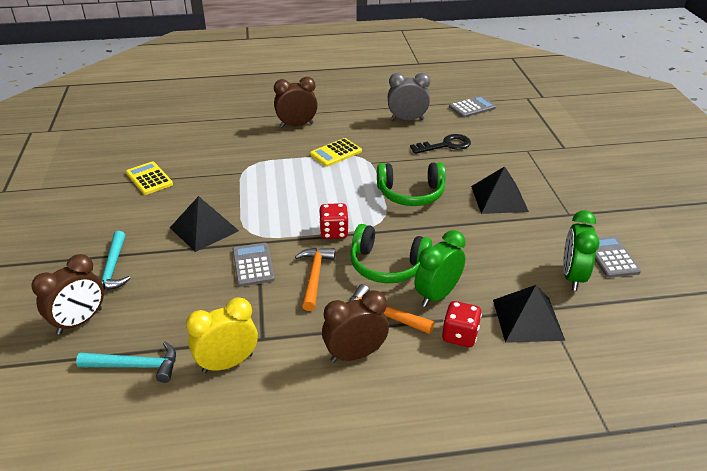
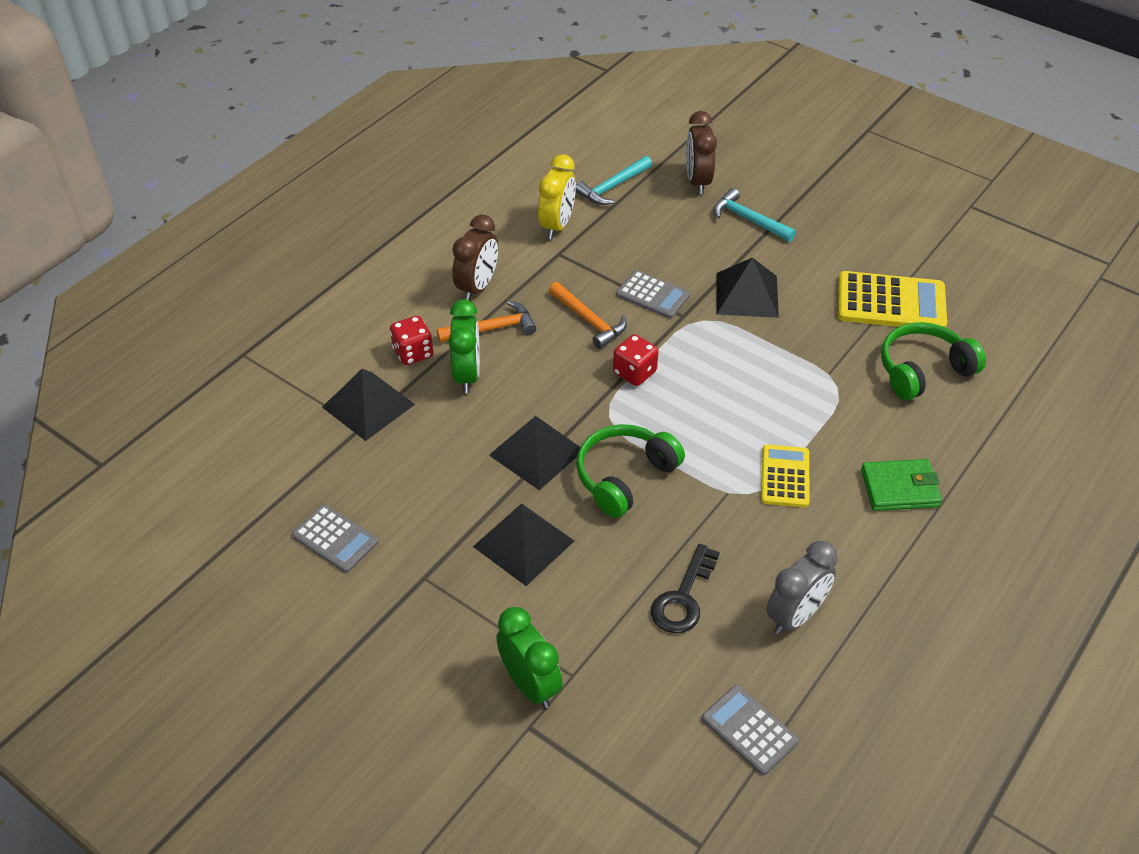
camera: 135 degrees right, 10 degrees up
(149, 179) = (891, 302): yellow calculator -> yellow calculator, size x1.62
(297, 125) = (899, 488): brown clock -> green wallet
(387, 265) = (542, 373): green headphones -> green headphones (923, 370)
(444, 229) = (536, 452): none -> black pyramid
(472, 107) = (749, 730): grey calculator -> grey calculator turned 120 degrees clockwise
(572, 276) = (359, 483): green clock -> green clock (530, 684)

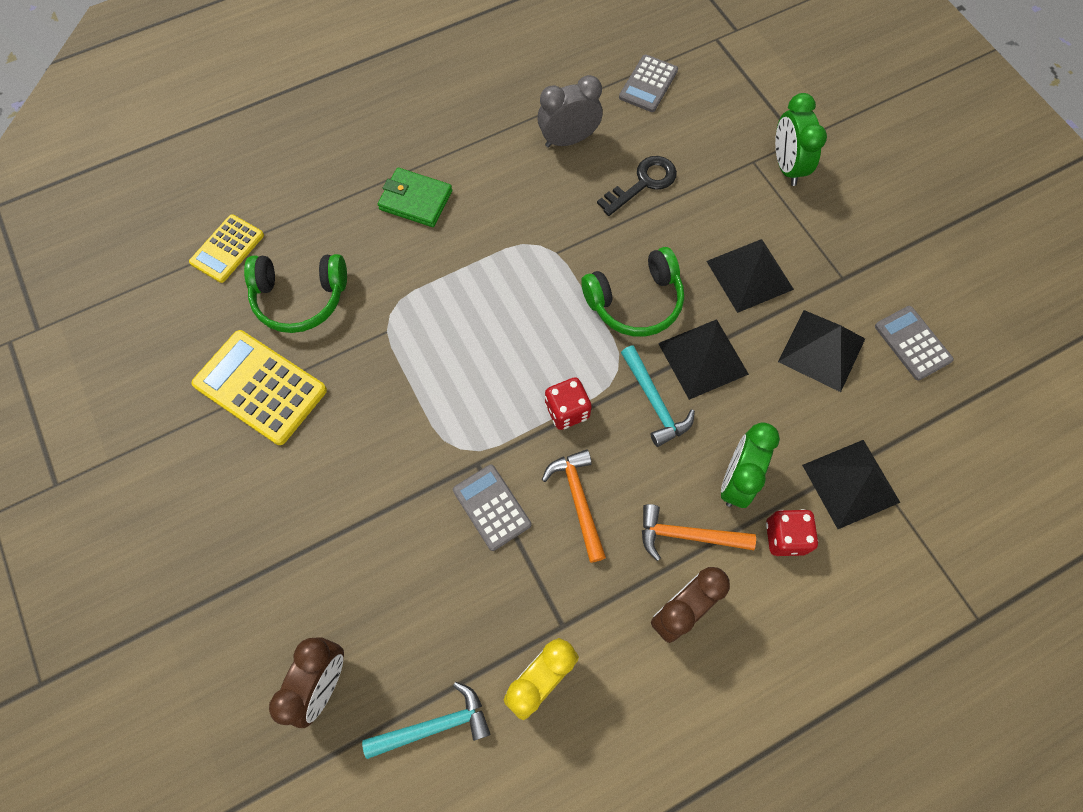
camera: 155 degrees left, 20 degrees up
(747, 295) = (393, 463): black pyramid -> black pyramid (822, 350)
(748, 219) = (311, 580): turquoise hammer -> turquoise hammer (654, 402)
(749, 730) = (648, 84): grey calculator -> grey calculator turned 45 degrees clockwise
(785, 476) = (500, 247): yellow calculator -> yellow calculator (227, 249)

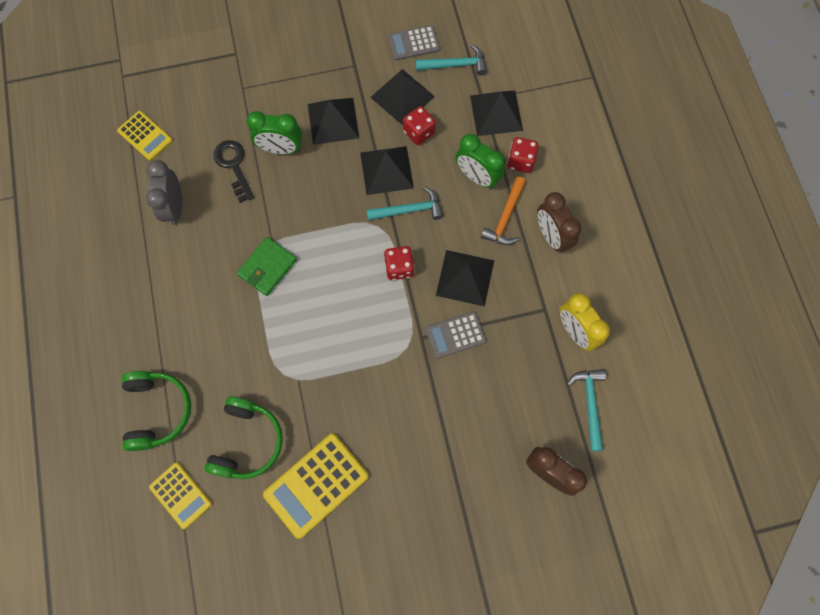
camera: 75 degrees left, 5 degrees up
(415, 200) = (188, 334): green wallet -> green wallet (267, 268)
(578, 500) = (465, 278): orange hammer -> black pyramid
(635, 302) = (330, 200): green headphones -> green headphones (158, 411)
(648, 84) = (145, 136): grey calculator -> yellow calculator
(775, 385) = (419, 132): none -> red dice
(787, 166) = (255, 68): green clock -> green clock (281, 149)
(904, 407) = (455, 65): none -> turquoise hammer

